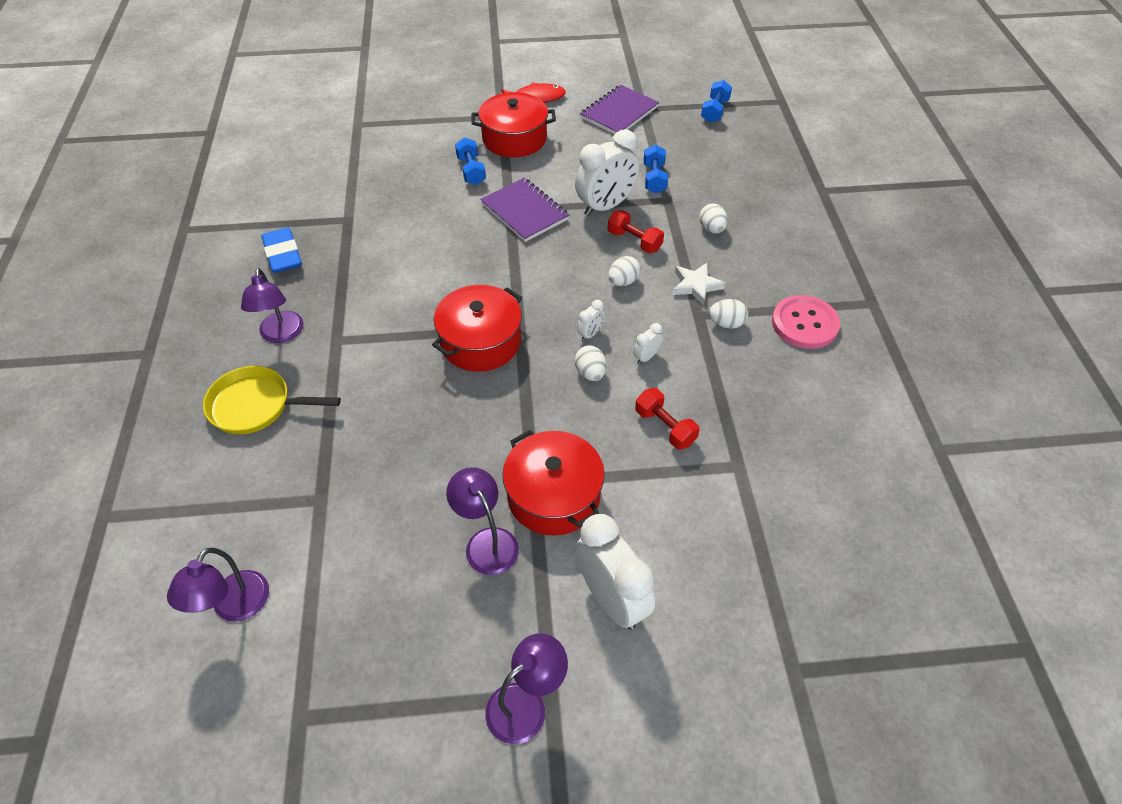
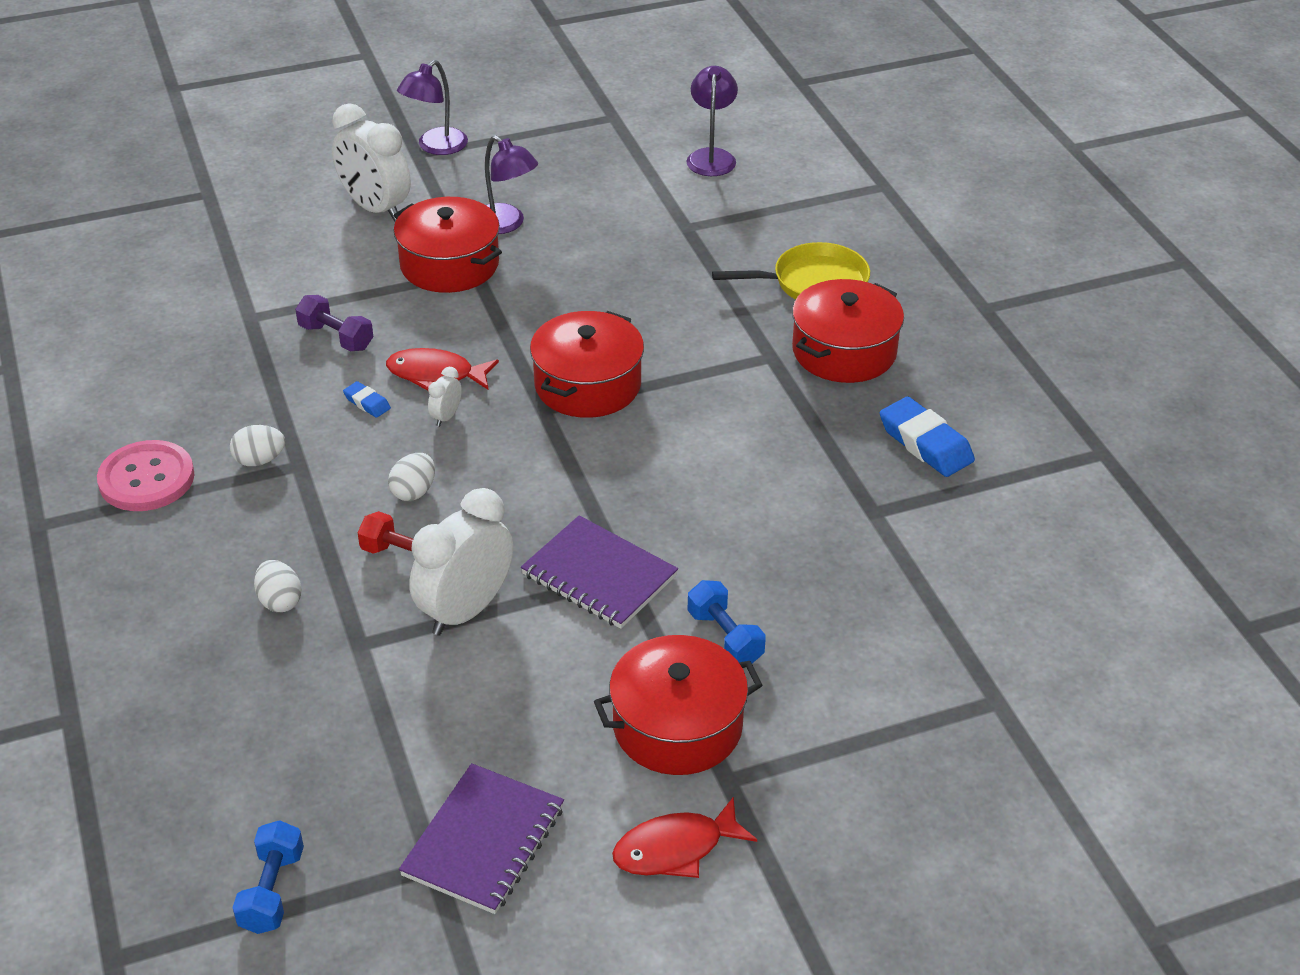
camera: 165 degrees right, 10 degrees down
(281, 334) = (844, 351): purple lamp -> red pot
(590, 373) = (436, 374): white egg -> red fish
(646, 357) = (367, 403): white clock -> blue eraser
(654, 178) = (388, 684): blue dumbbell -> none
(665, 427) = (336, 337): red dumbbell -> purple dumbbell
(696, 285) = (304, 504): white star -> none

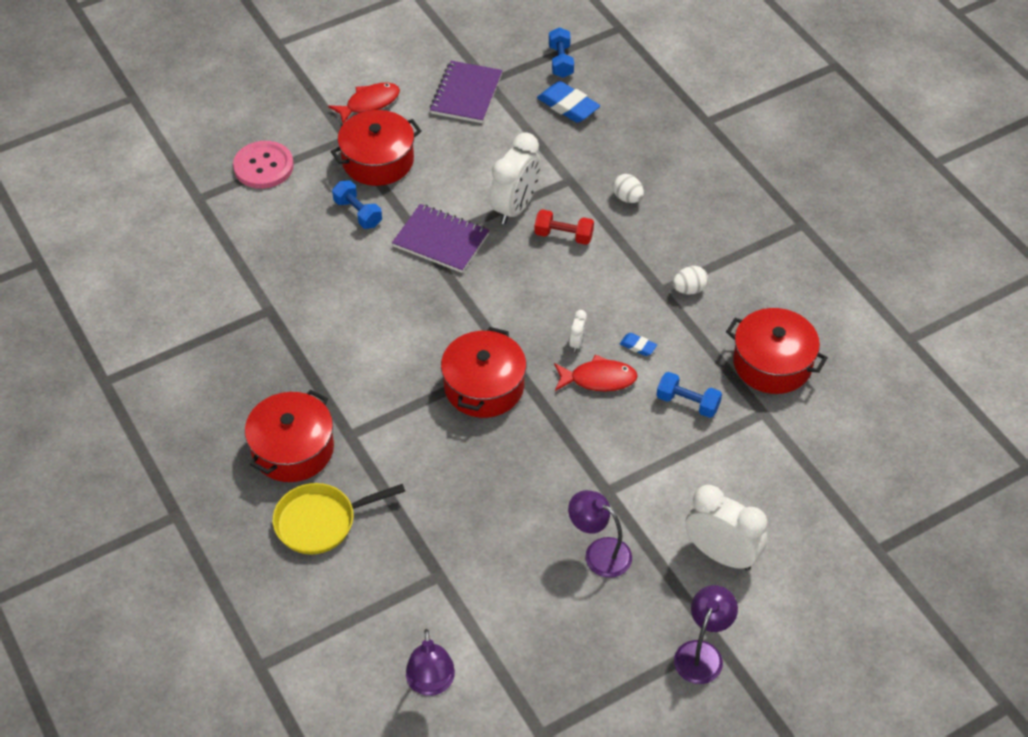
camera: 170 degrees right, 10 degrees up
(146, 479) = (755, 265): pink button -> pink button (263, 166)
(336, 337) = (687, 403): purple dumbbell -> blue dumbbell
(414, 491) = (577, 281): white egg -> none
(449, 264) = (630, 495): red pot -> red pot (772, 363)
(925, 443) = (232, 370): blue eraser -> blue eraser (568, 106)

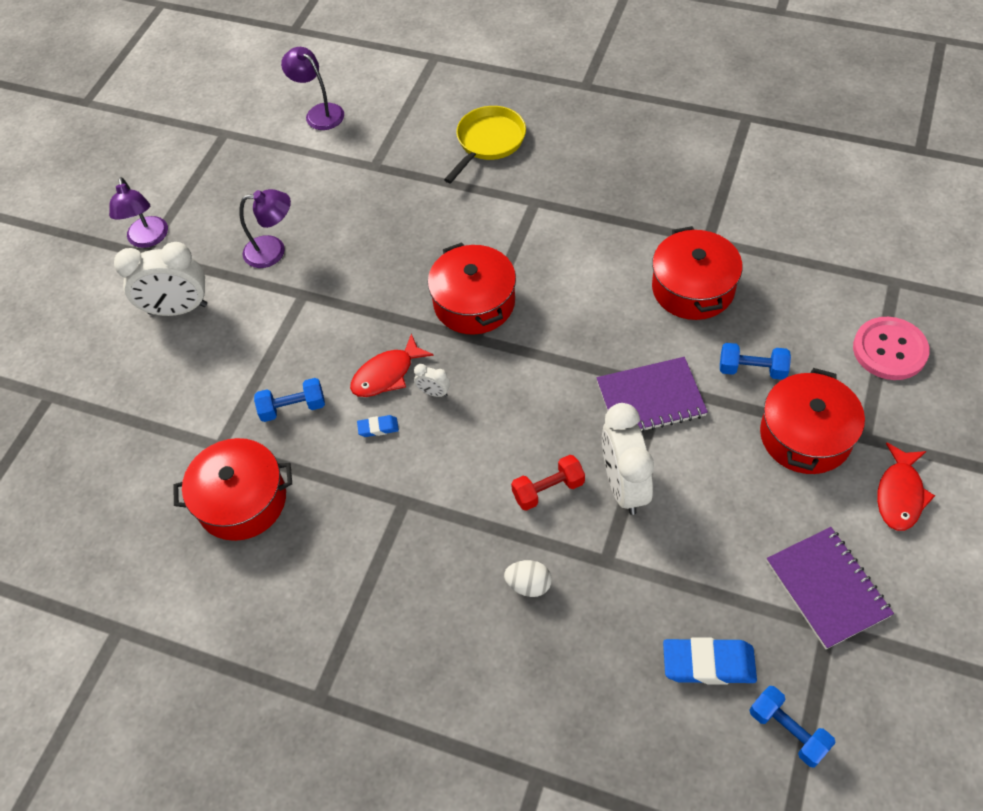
camera: 145 degrees right, 5 degrees up
(293, 449) = (562, 167): red pot -> red pot (693, 288)
(577, 343) = (434, 392): white clock -> white clock turned 45 degrees counterclockwise
(689, 289) = (378, 521): white egg -> none

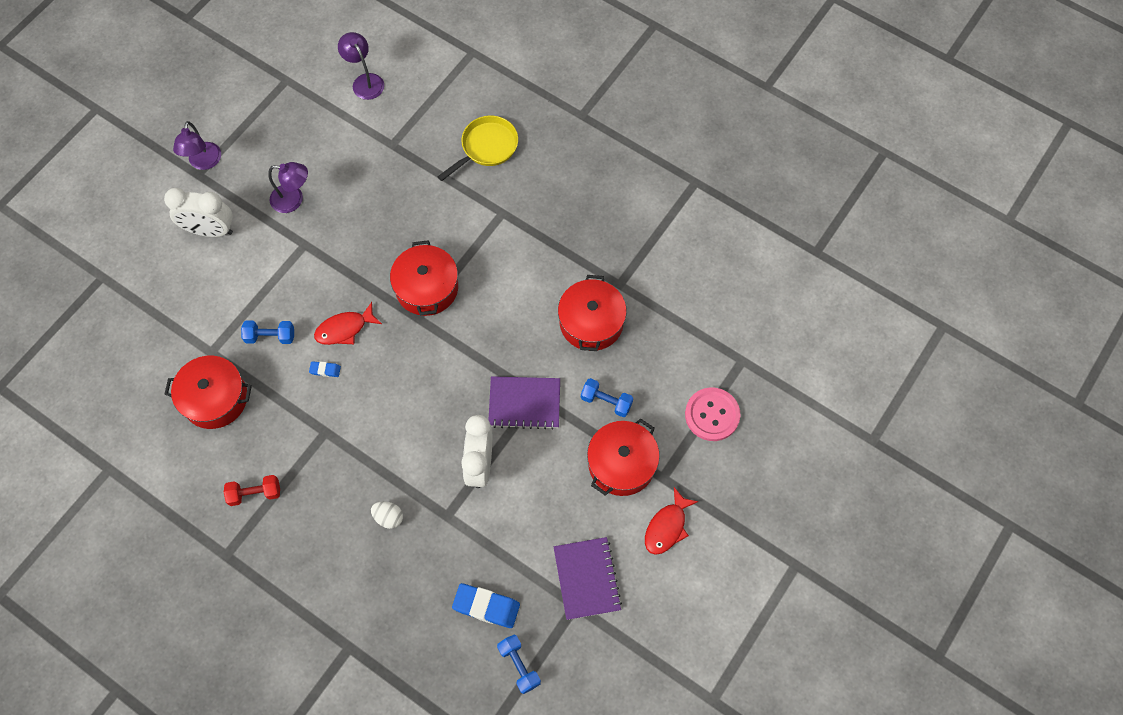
camera: 10 degrees right, 10 degrees up
(434, 392) = (373, 353): white clock -> none
(548, 490) = (427, 452): red dumbbell -> red dumbbell (255, 493)

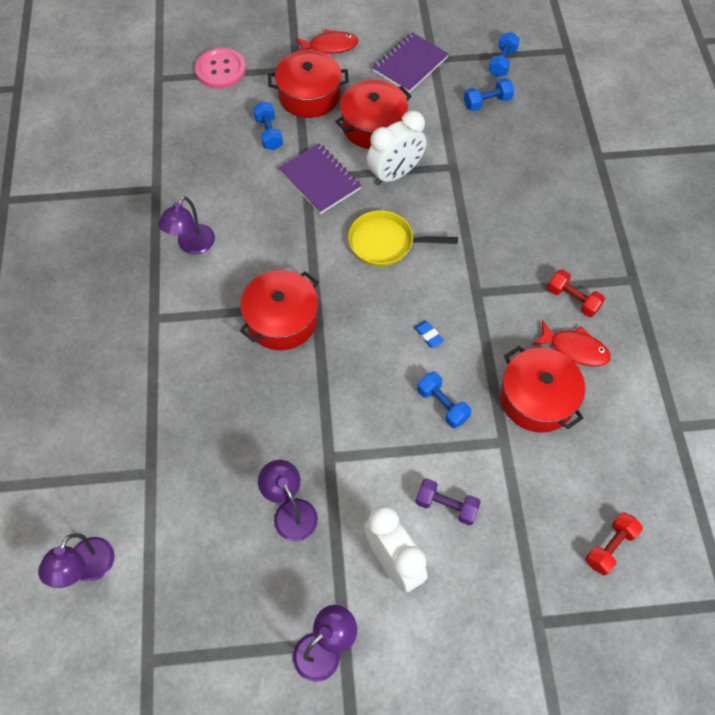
camera: 130 degrees left, 5 degrees down
(93, 353) = (610, 547): none -> red dumbbell
(210, 284) = (446, 506): none -> purple dumbbell
(344, 329) = (379, 351): red fish -> red fish (574, 349)
(388, 517) = (492, 199): white egg -> none
(486, 147) = (88, 384): yellow pan -> yellow pan (385, 243)
(486, 606) = (487, 102): blue eraser -> blue dumbbell
(542, 274) = (192, 246): none -> purple lamp
(591, 322) = (208, 184): red pot -> red pot (373, 126)

